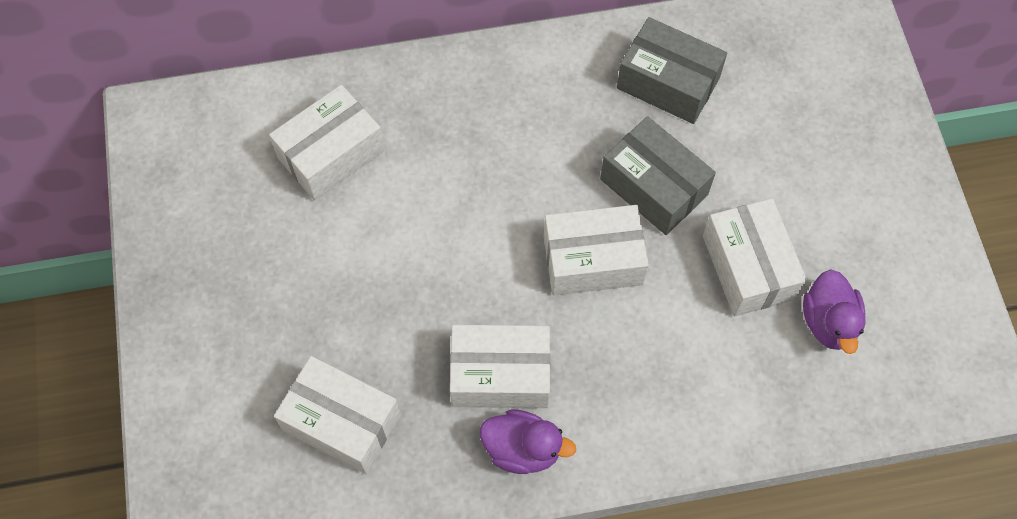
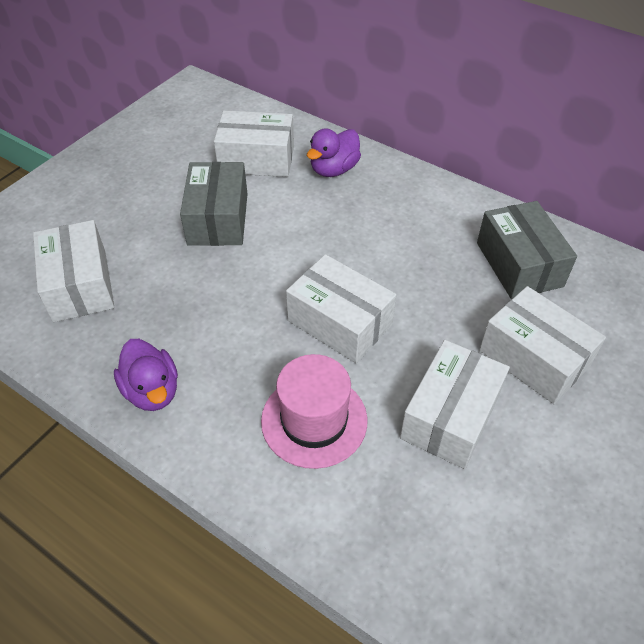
camera: 45 degrees right, 15 degrees down
(500, 375) = (197, 337): white box -> white box (533, 358)
(653, 187) = (436, 313): grey box -> grey box (218, 219)
(663, 358) = (314, 420): none -> pink hat
(828, 322) = (475, 509): purple duck -> purple duck (334, 169)

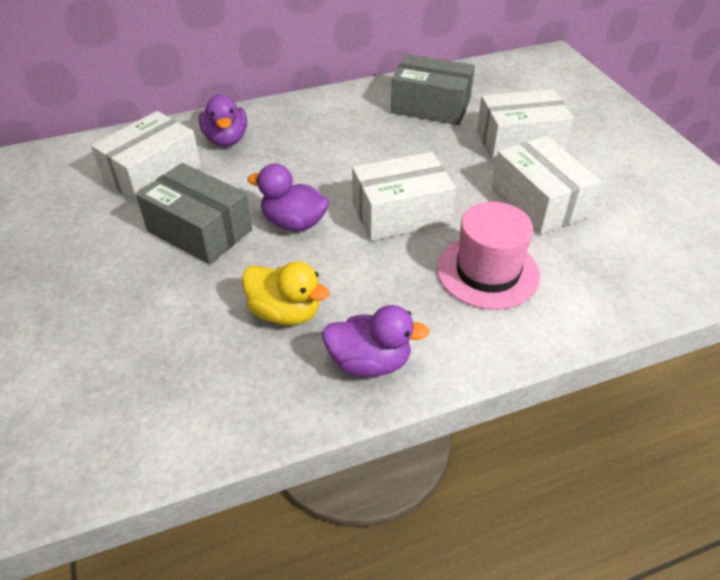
camera: 55 degrees left, 5 degrees down
(80, 285) = (172, 366): white box -> none
(169, 314) = (285, 312): none -> yellow duck
(270, 263) = (294, 223): none -> purple duck

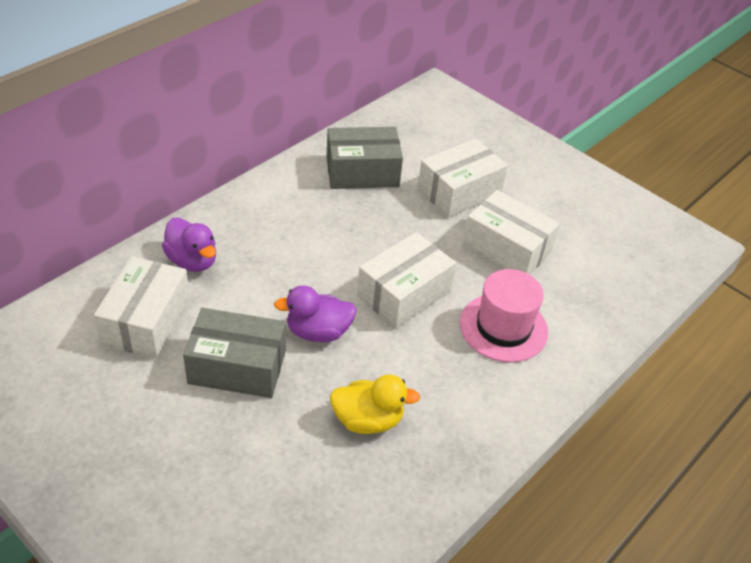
camera: 30 degrees left, 0 degrees up
(369, 362) = (462, 439): purple duck -> none

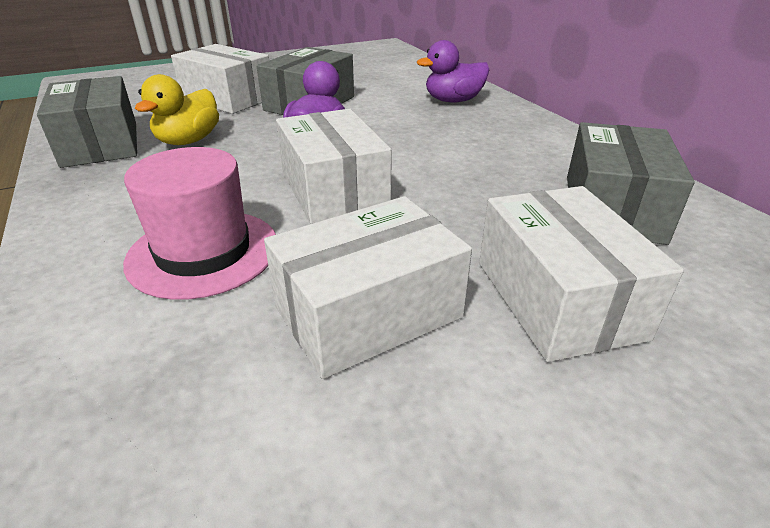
camera: 115 degrees right, 10 degrees down
(146, 321) = (388, 83): white box -> white box (227, 98)
(405, 487) = (101, 144): none -> grey box

